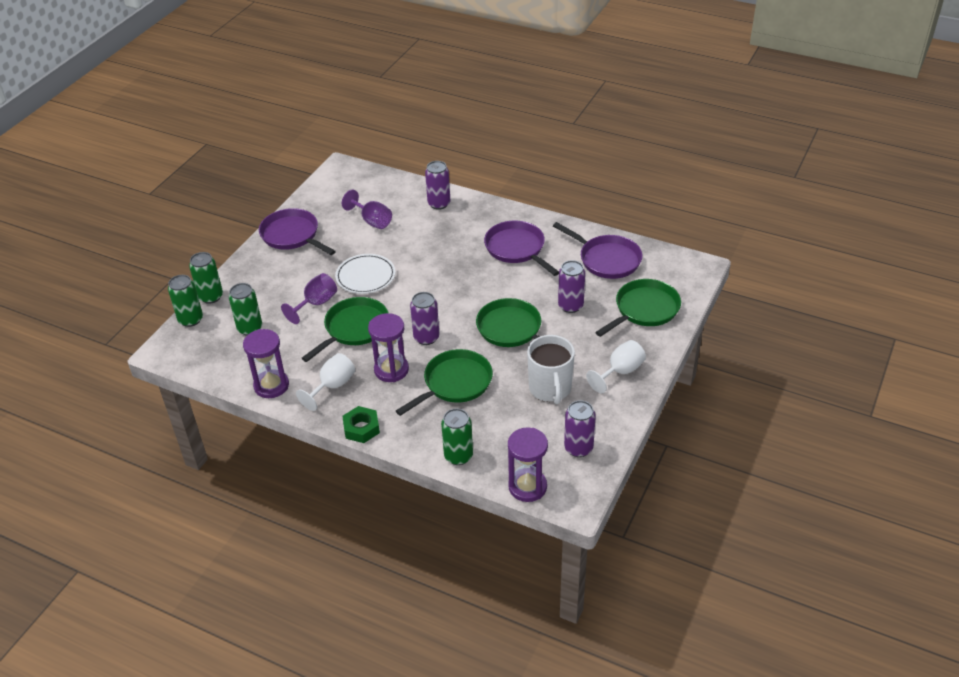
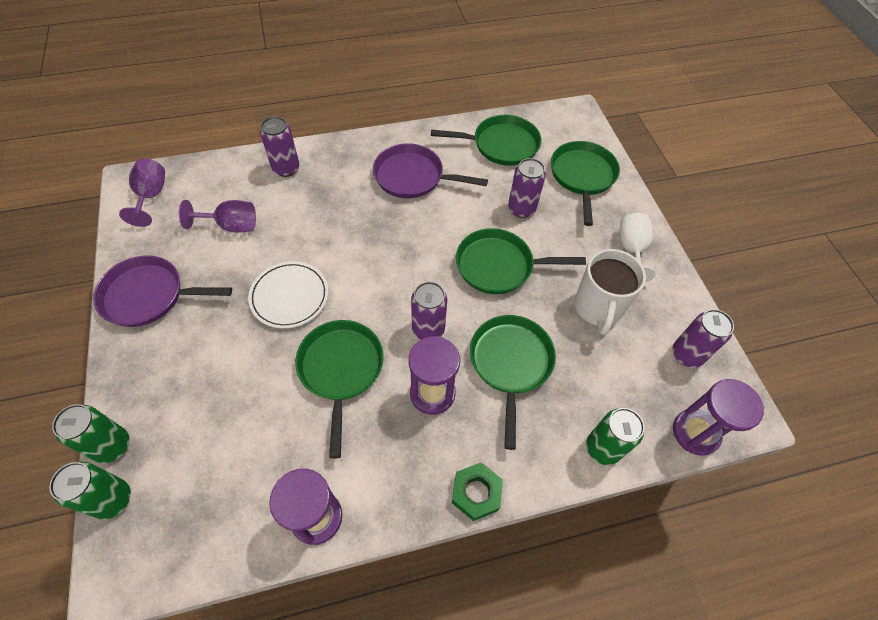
camera: 45 degrees left, 15 degrees up
(250, 328) = (211, 455): green can -> none
(316, 304) = (264, 367): purple goblet -> purple goblet (151, 196)
(332, 386) = (390, 462): white goblet -> none
(550, 389) = (597, 308): white mug -> white mug turned 60 degrees clockwise
(606, 259) = (501, 145): purple pan -> green pan

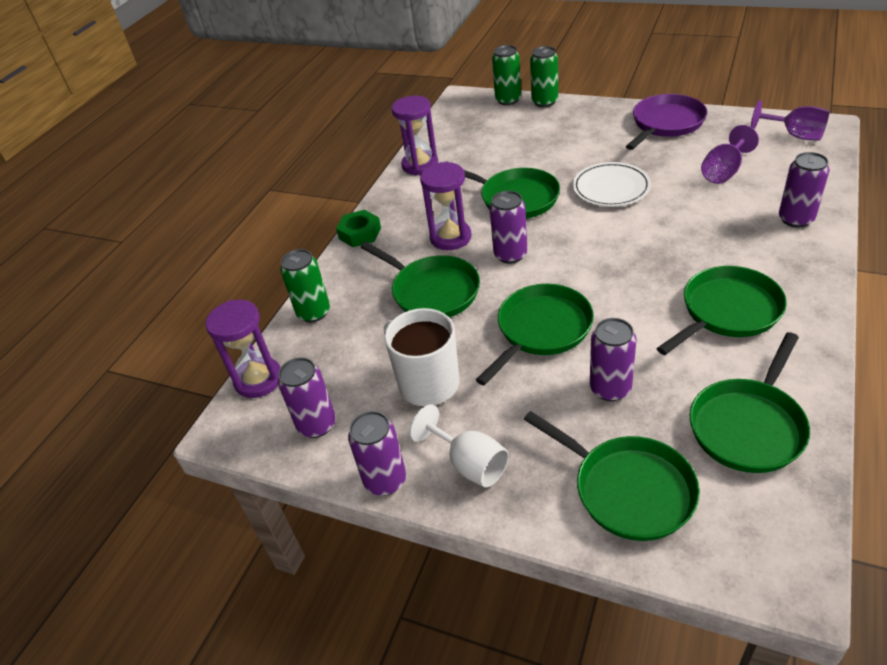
camera: 135 degrees right, 15 degrees down
(413, 177) = (727, 312): purple pan -> green pan
(680, 285) = (385, 480): none -> purple can

